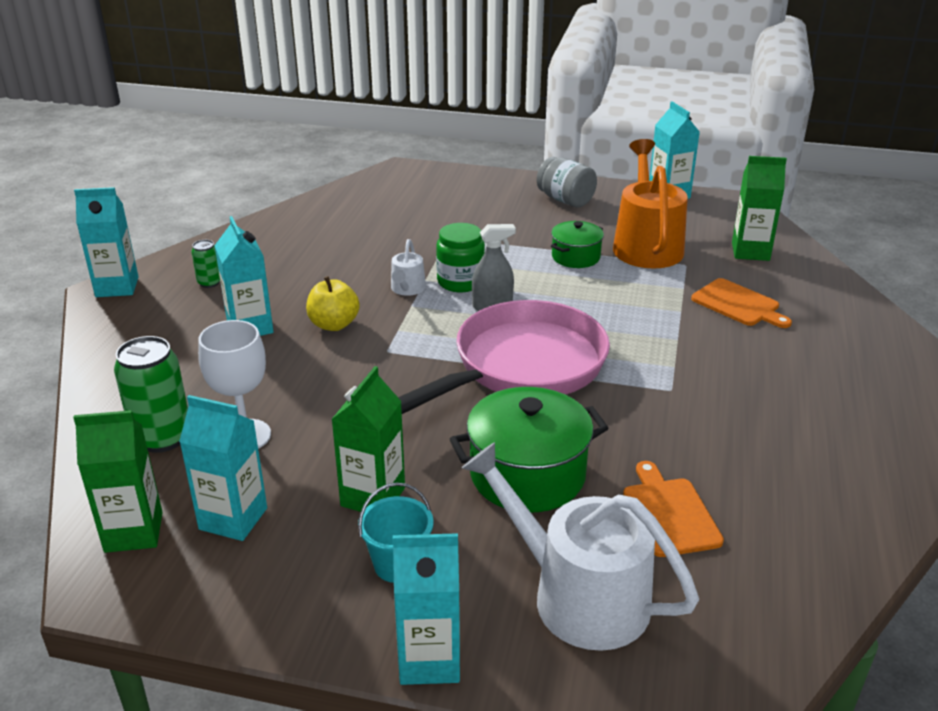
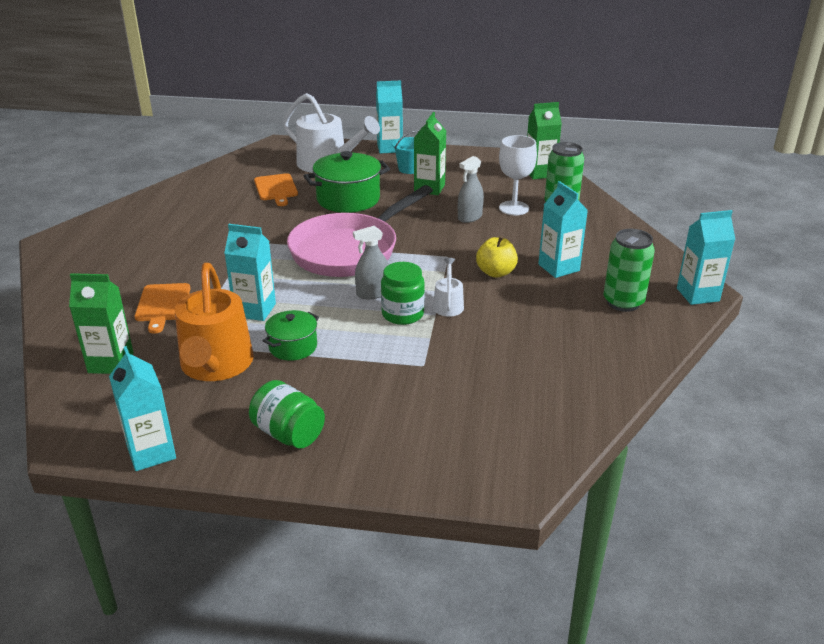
camera: 175 degrees right, 0 degrees up
(209, 283) = (623, 302): green can -> green can, size x1.93
(233, 519) = (495, 179): turquoise carton -> turquoise carton (255, 310)
(327, 419) = (469, 217): none -> grey spray bottle
(565, 200) = (288, 434): grey jar -> green jar
(738, 304) = (163, 305): orange cutting board -> orange cutting board turned 135 degrees counterclockwise

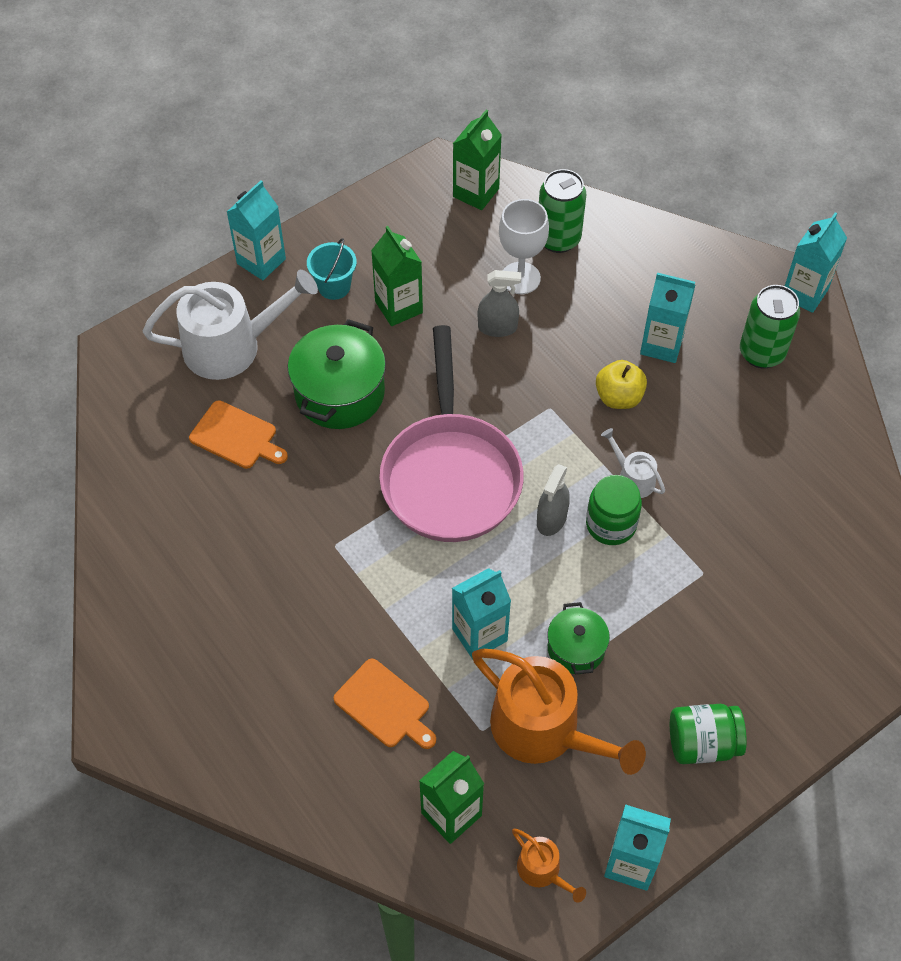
camera: 45 degrees left, 25 degrees up
(105, 418) = (542, 871): none -> orange watering can
(469, 217) = (497, 327): grey spray bottle -> grey spray bottle turned 90 degrees counterclockwise

